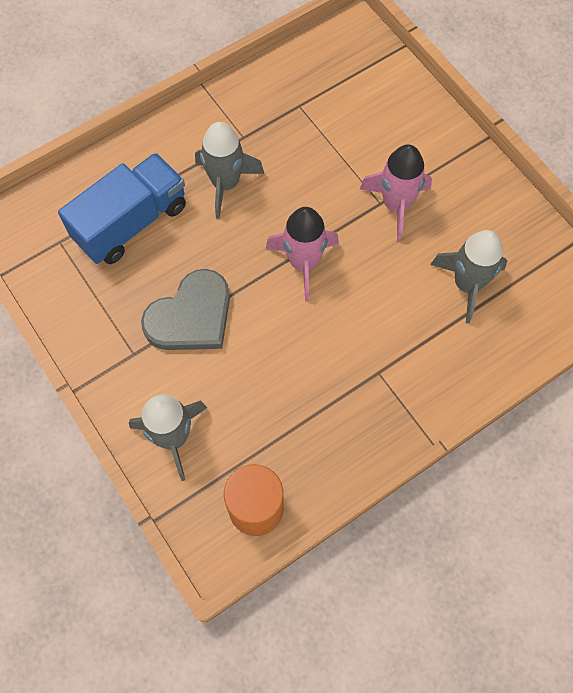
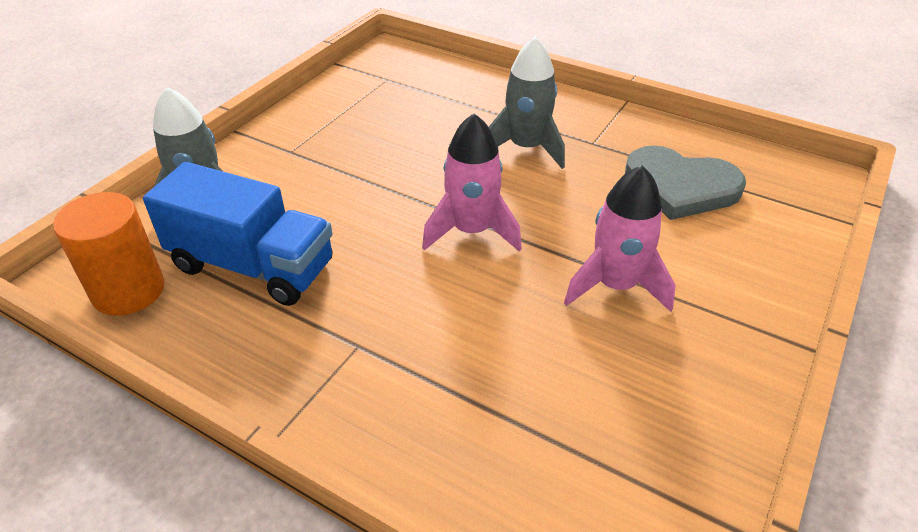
camera: 65 degrees right, 25 degrees down
(131, 222) = (434, 107): blue truck -> blue truck (252, 266)
(191, 316) = (352, 173): grey heart -> grey heart (680, 187)
(467, 284) = (552, 401): grey rocket -> none

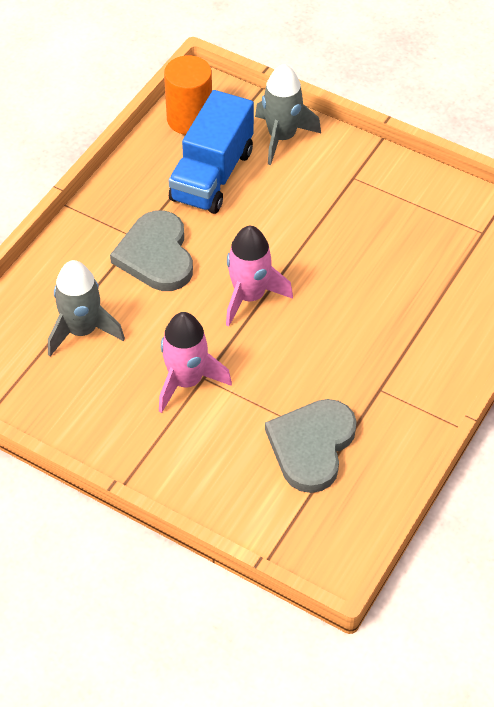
camera: 90 degrees right, 10 degrees up
(396, 321) = (156, 255): none -> grey heart
(526, 148) = (367, 337): grey rocket -> grey rocket (82, 330)

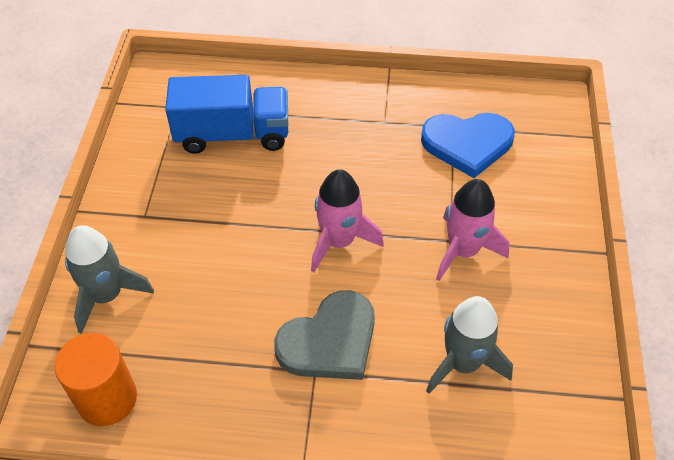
camera: 115 degrees left, 0 degrees up
(212, 175) = (191, 337): blue truck -> blue truck (232, 134)
(311, 446) = (467, 144): grey heart -> blue heart

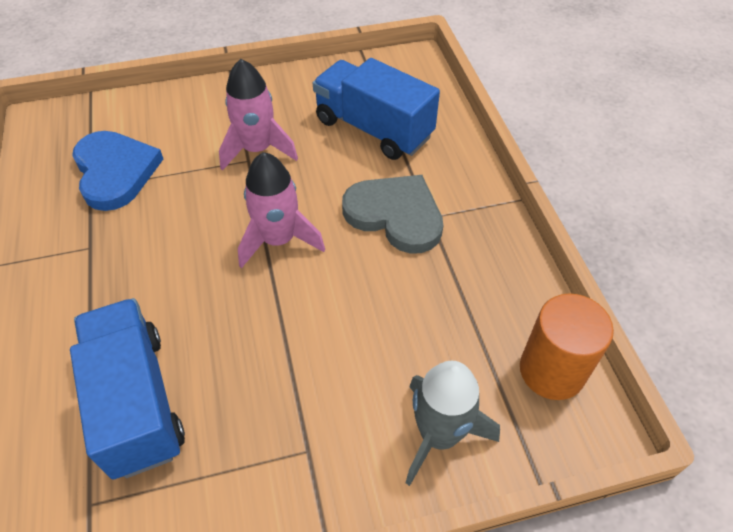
camera: 110 degrees left, 0 degrees up
(463, 363) = (373, 129): grey rocket -> blue truck

